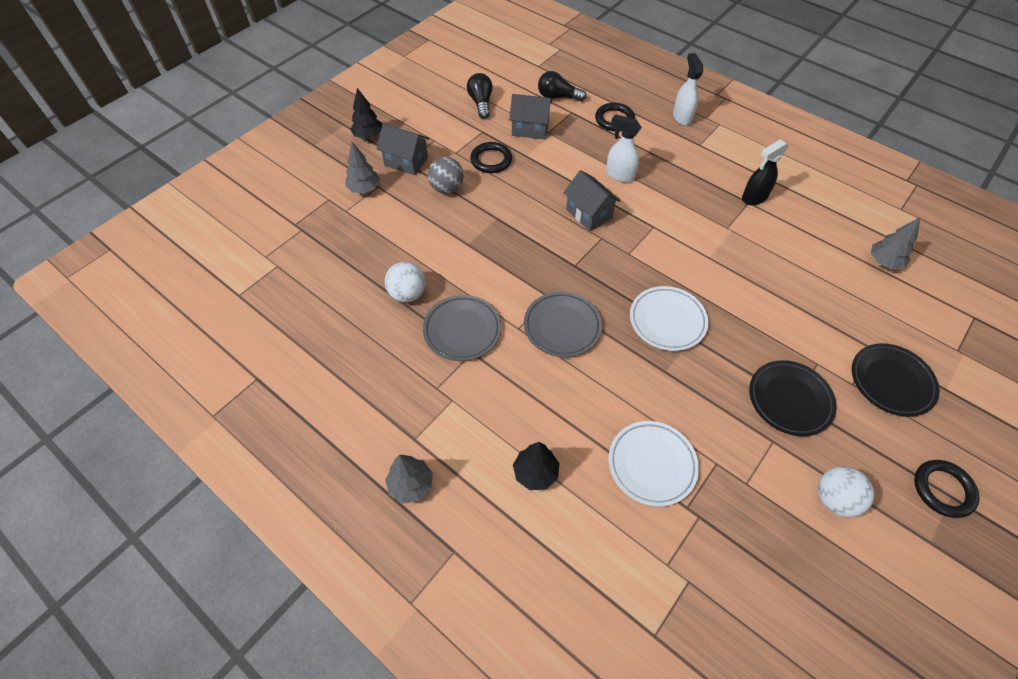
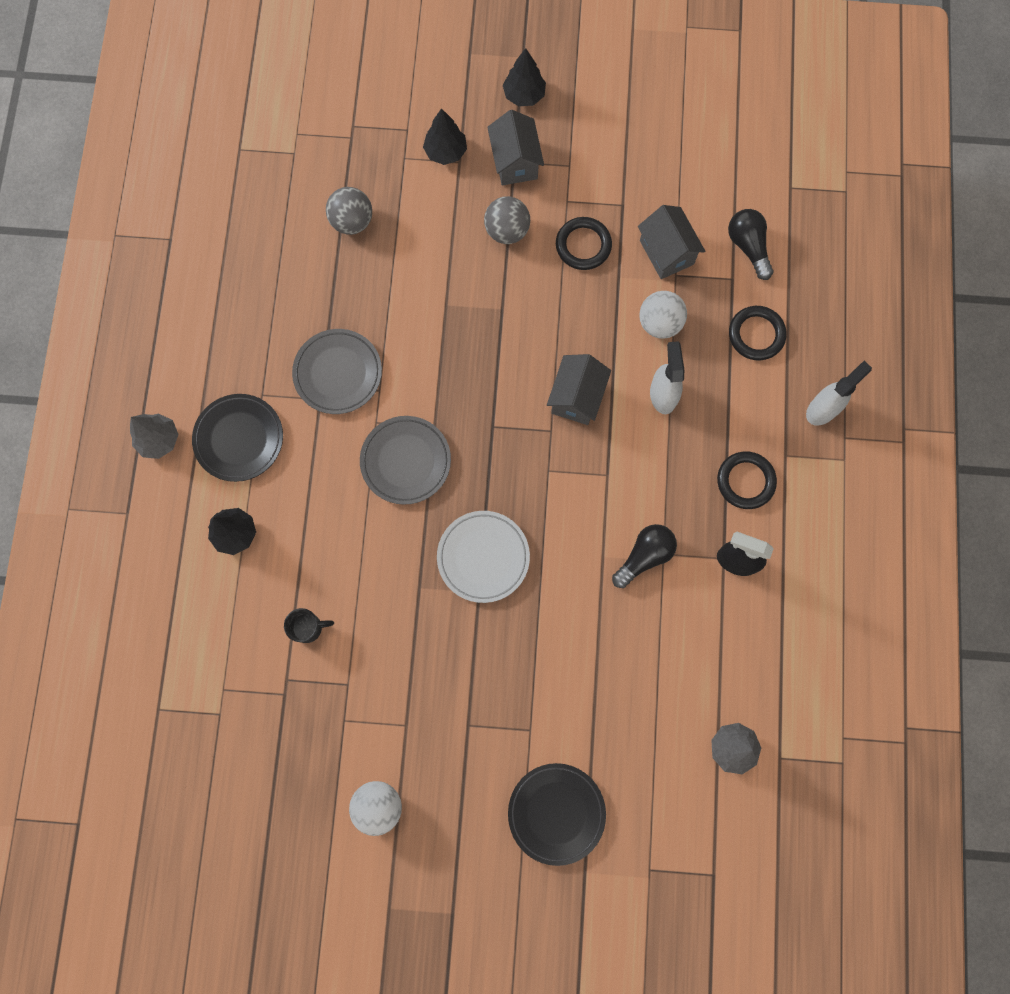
camera: 55 degrees right, 20 degrees up
(360, 261) = (352, 221): none -> grey ball
(364, 189) = (446, 152): grey tree -> black tree
(407, 294) = (345, 294): white ball -> white ball (659, 323)
(481, 103) = (669, 170): black light bulb -> black light bulb (644, 556)
(651, 464) = (308, 628): white plate -> black mug
(789, 400) = (464, 721): black plate -> black plate (239, 439)
(943, 490) = (454, 903): black ring -> black ring (745, 481)

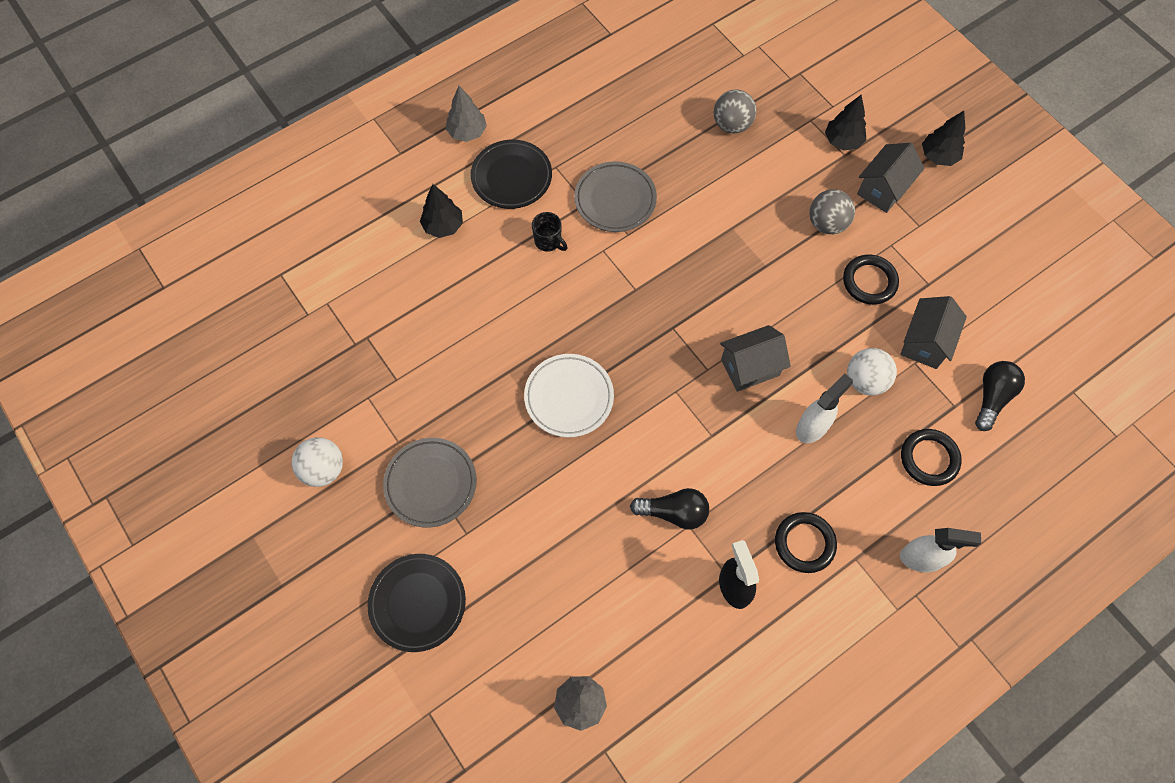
camera: 50 degrees right, 10 degrees down
(308, 628) = (416, 322): black mug -> black mug (548, 241)
(406, 461) = (592, 291): grey plate -> grey plate (431, 484)

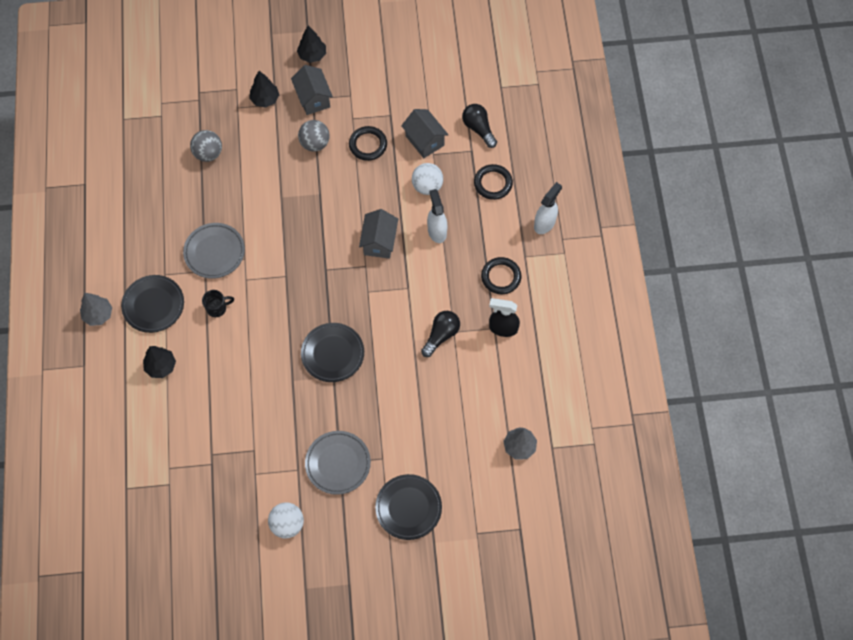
camera: 60 degrees left, 0 degrees up
(569, 397) = (333, 354): white plate -> black plate

